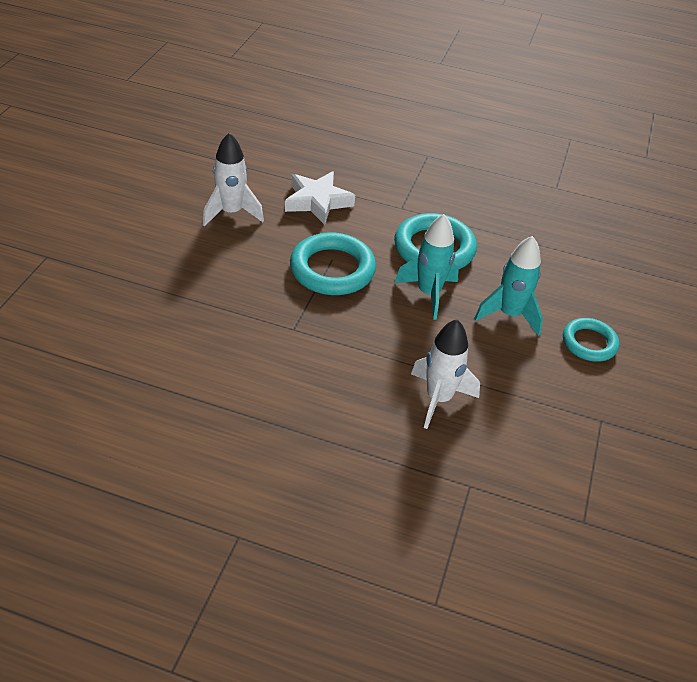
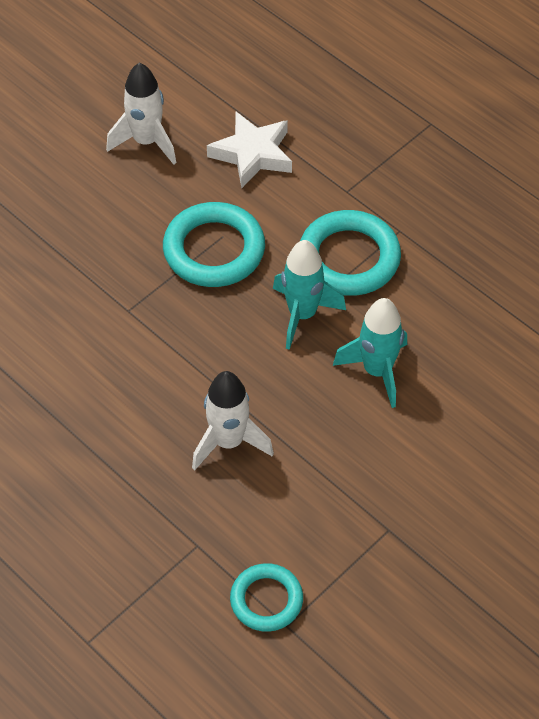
camera: 30 degrees right, 10 degrees up
(589, 343) = (445, 436): turquoise ring -> turquoise ring (266, 600)

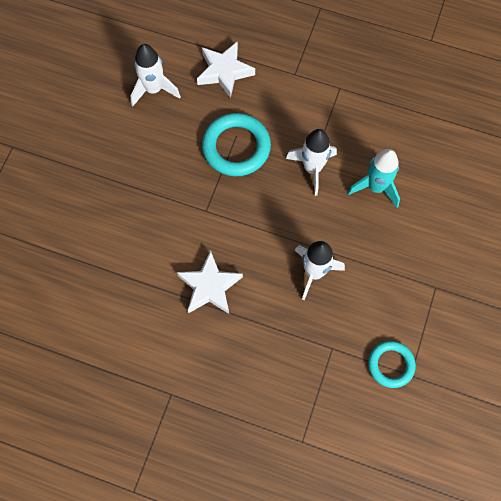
camera: 25 degrees left, 15 degrees up
(78, 403) = (210, 286): none -> white star
(302, 314) = (312, 168): turquoise rocket -> white rocket
(349, 258) = (320, 119): turquoise ring -> none

